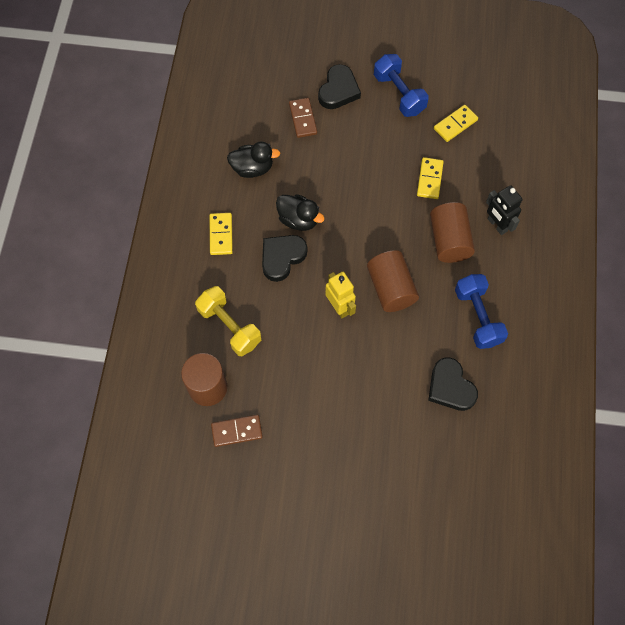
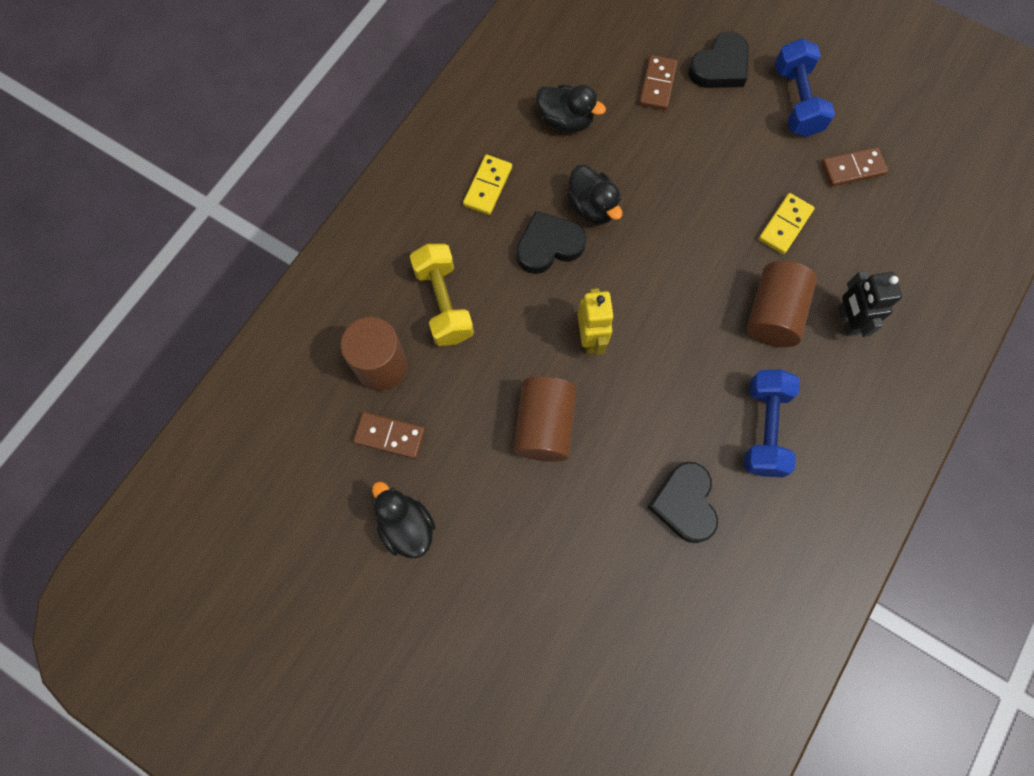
camera: 25 degrees right, 5 degrees up
(277, 485) = (406, 526): none -> black duck
(391, 288) = (667, 343): brown cylinder -> brown cylinder (544, 425)
(455, 124) = (852, 169): yellow domino -> brown domino

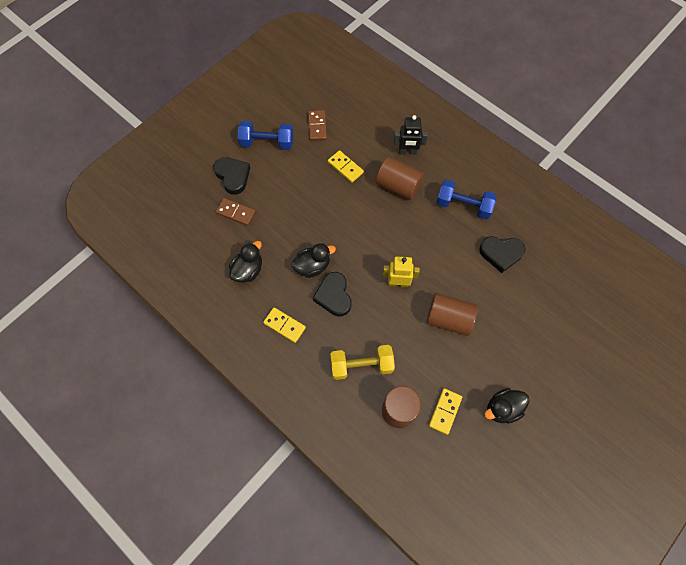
camera: 80 degrees left, 5 degrees down
(390, 436) = (445, 411): brown domino -> yellow domino

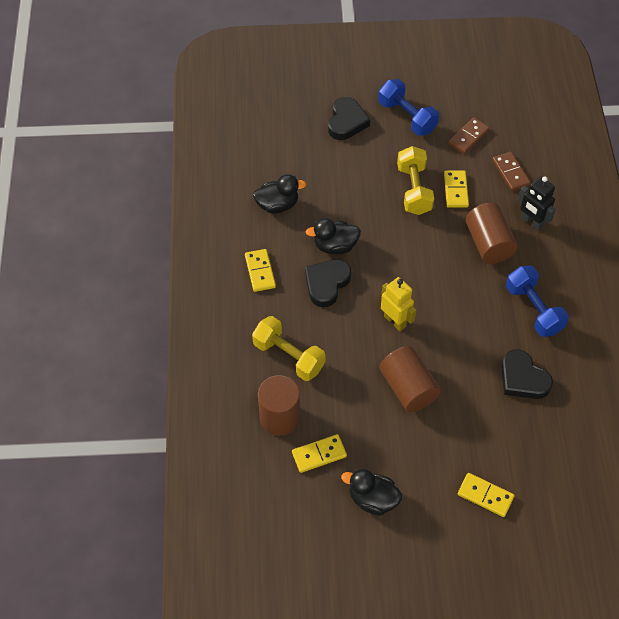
camera: 45 degrees right, 10 degrees down
(236, 212) = (317, 152): brown domino -> brown domino (511, 172)
(312, 266) = (335, 246): black duck -> black duck turned 150 degrees clockwise
(321, 188) = (414, 190): none -> yellow dumbbell
(555, 344) = (485, 496): none -> yellow domino

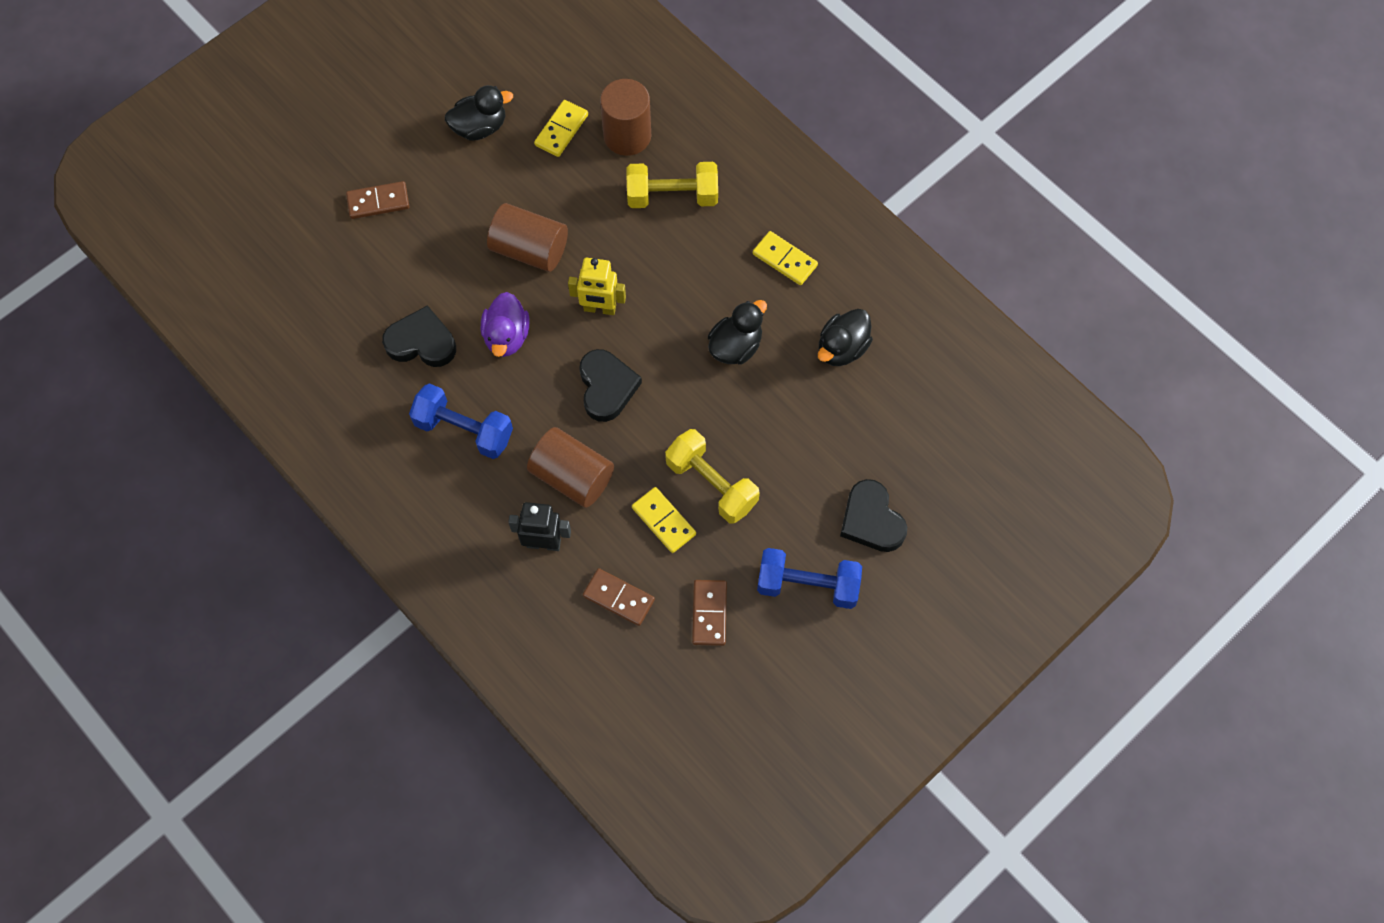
camera: 140 degrees right, 10 degrees up
(326, 284) = (705, 297): black heart -> black heart (607, 387)
(466, 344) = (507, 336): none -> purple duck
(485, 496) = (378, 202): yellow domino -> brown domino

